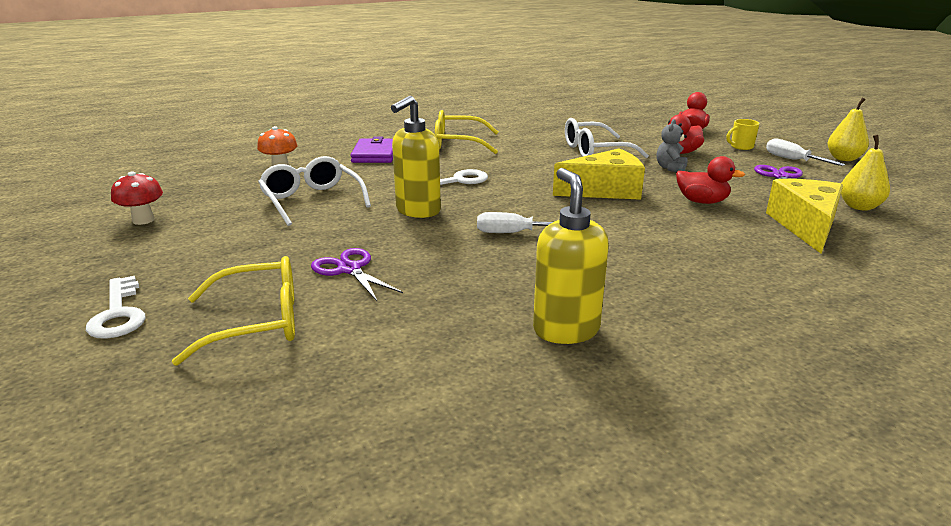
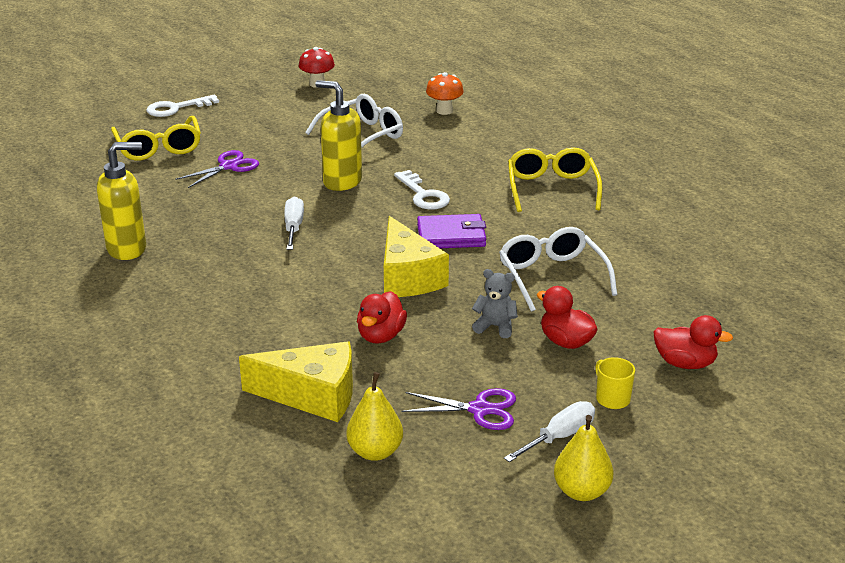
camera: 85 degrees right, 5 degrees up
(375, 154) = (497, 148): purple wallet -> purple wallet (451, 236)

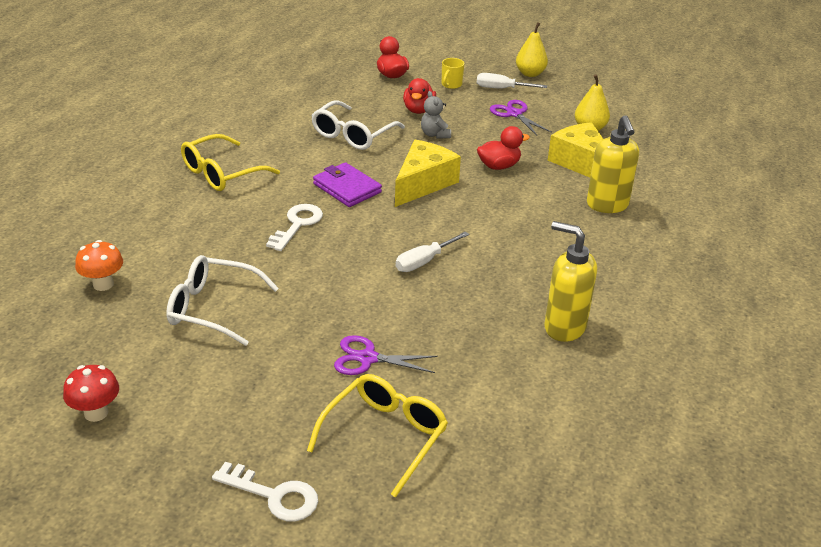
camera: 130 degrees left, 5 degrees up
(342, 182) = (321, 275): yellow soap dispenser -> yellow soap dispenser (607, 205)

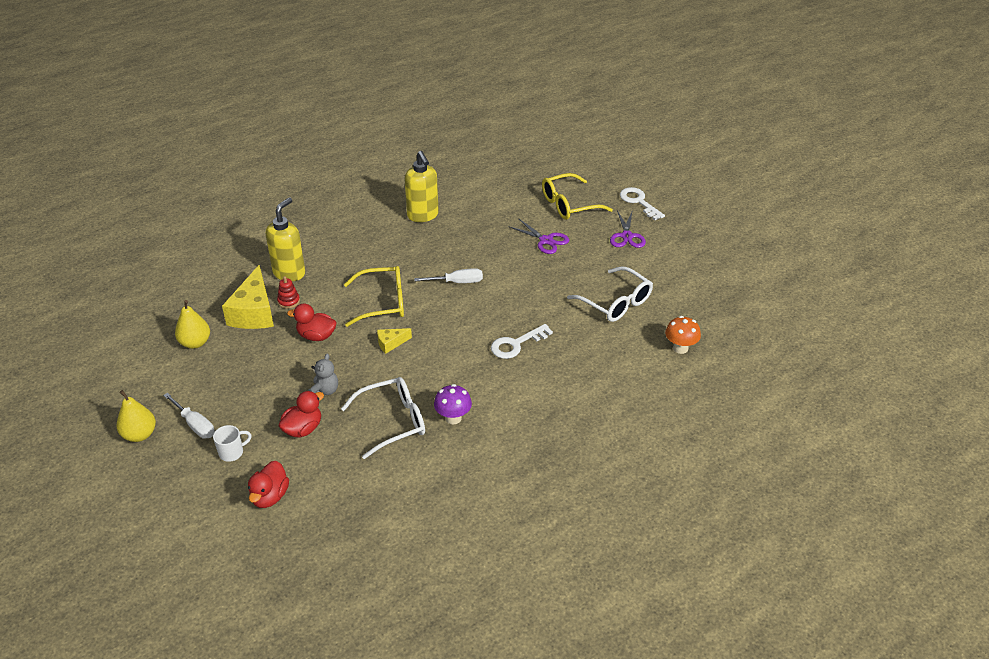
camera: 145 degrees left, 5 degrees up
(96, 413) = (711, 267): red mushroom -> none
(222, 173) = (539, 422): yellow glasses -> yellow glasses (383, 303)
(303, 152) = (453, 418): none -> purple mushroom
(347, 188) = (452, 363): purple wallet -> none
(423, 183) = (391, 343): yellow cheese -> yellow cheese, size x0.48
(451, 85) = (232, 452): yellow mug -> white mug
(514, 114) = (229, 386): purple scissors -> purple scissors (627, 236)
(567, 182) = (288, 301): none -> red stacking toy

